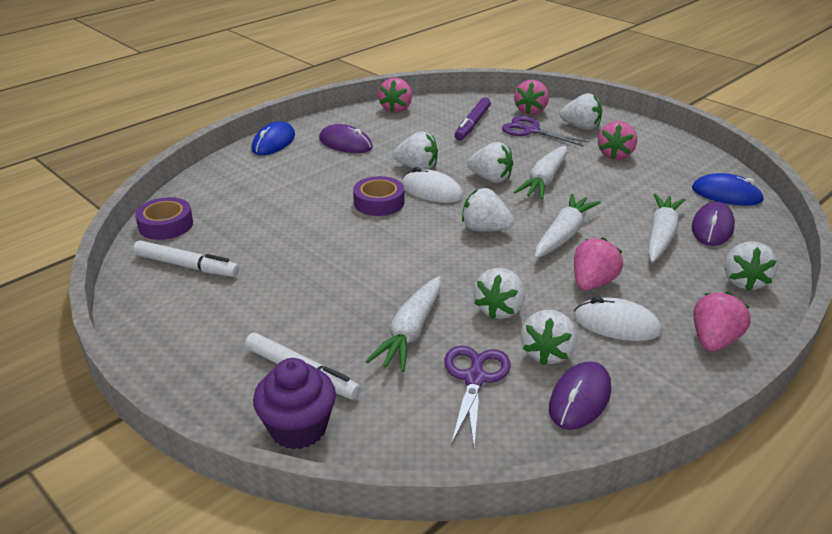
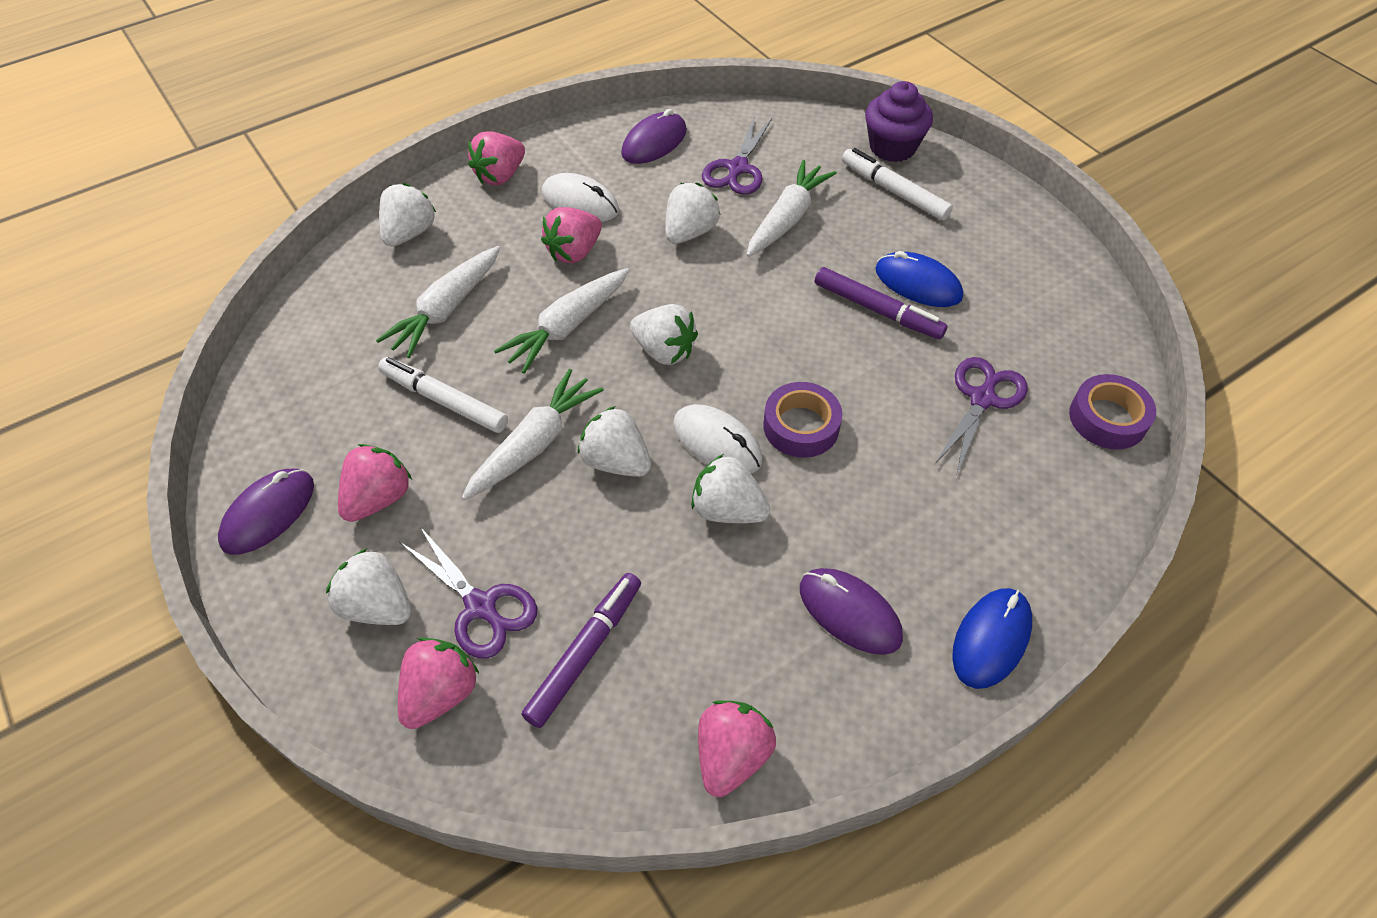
camera: 170 degrees left, 20 degrees up
(186, 266) = (1049, 337): white marker -> white marker (444, 401)
(252, 226) = (982, 399): none -> purple scissors
(324, 269) = (877, 310): none -> purple marker
(547, 353) = (662, 183): white strawberry -> none
(712, 228) = (371, 314): purple mouse -> purple mouse (268, 513)
(726, 194) = (292, 373): blue mouse -> blue mouse (918, 283)

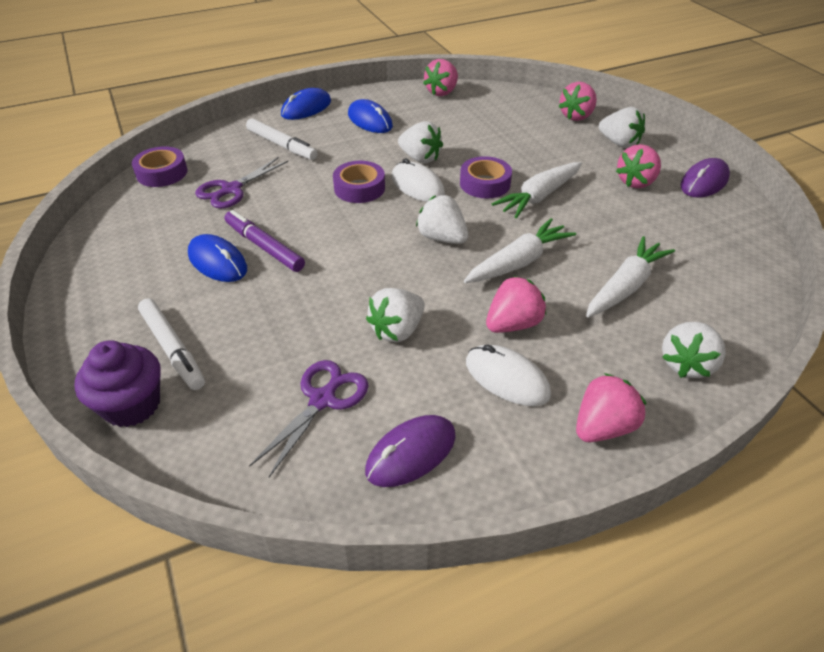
camera: 170 degrees left, 10 degrees down
(444, 401) = (608, 225): white marker -> white marker (282, 145)
(480, 606) = (562, 138): purple scissors -> none
(585, 652) = (506, 121): purple marker -> none
(616, 461) = (485, 184): white strawberry -> purple tape
(787, 218) = (296, 333): white carrot -> none
(849, 613) = (370, 120): purple mouse -> blue mouse

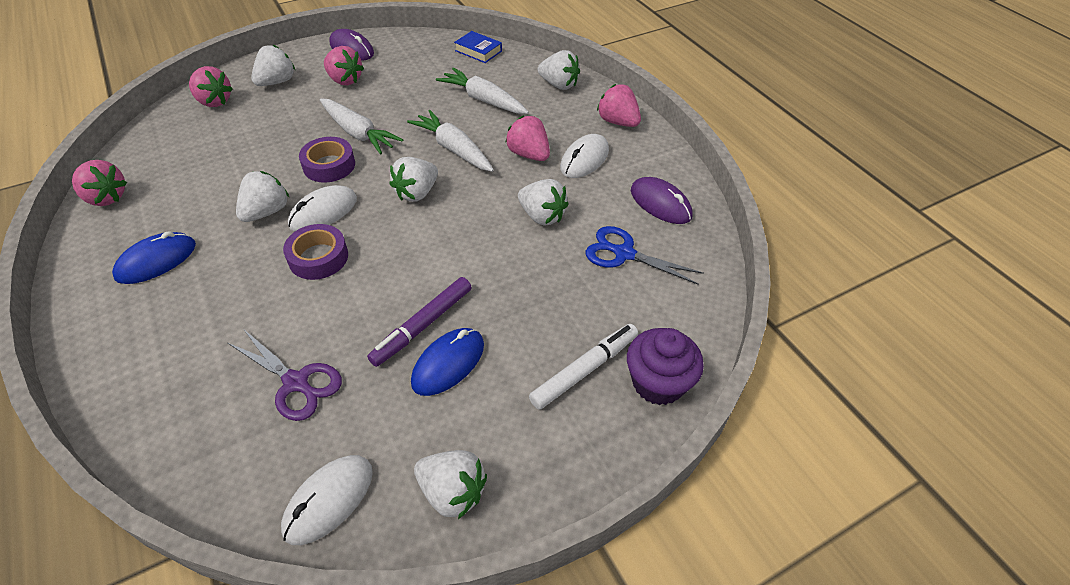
camera: 95 degrees left, 5 degrees up
(99, 265) = (452, 492): none -> white strawberry
(127, 211) = (329, 500): none -> white mouse
(162, 173) = (230, 484): purple tape -> none
(282, 145) = (192, 346): white marker -> none
(306, 108) = (87, 334): blue mouse -> none
(322, 400) = (624, 254): purple scissors -> blue scissors
(747, 283) = (478, 51): none -> blue book

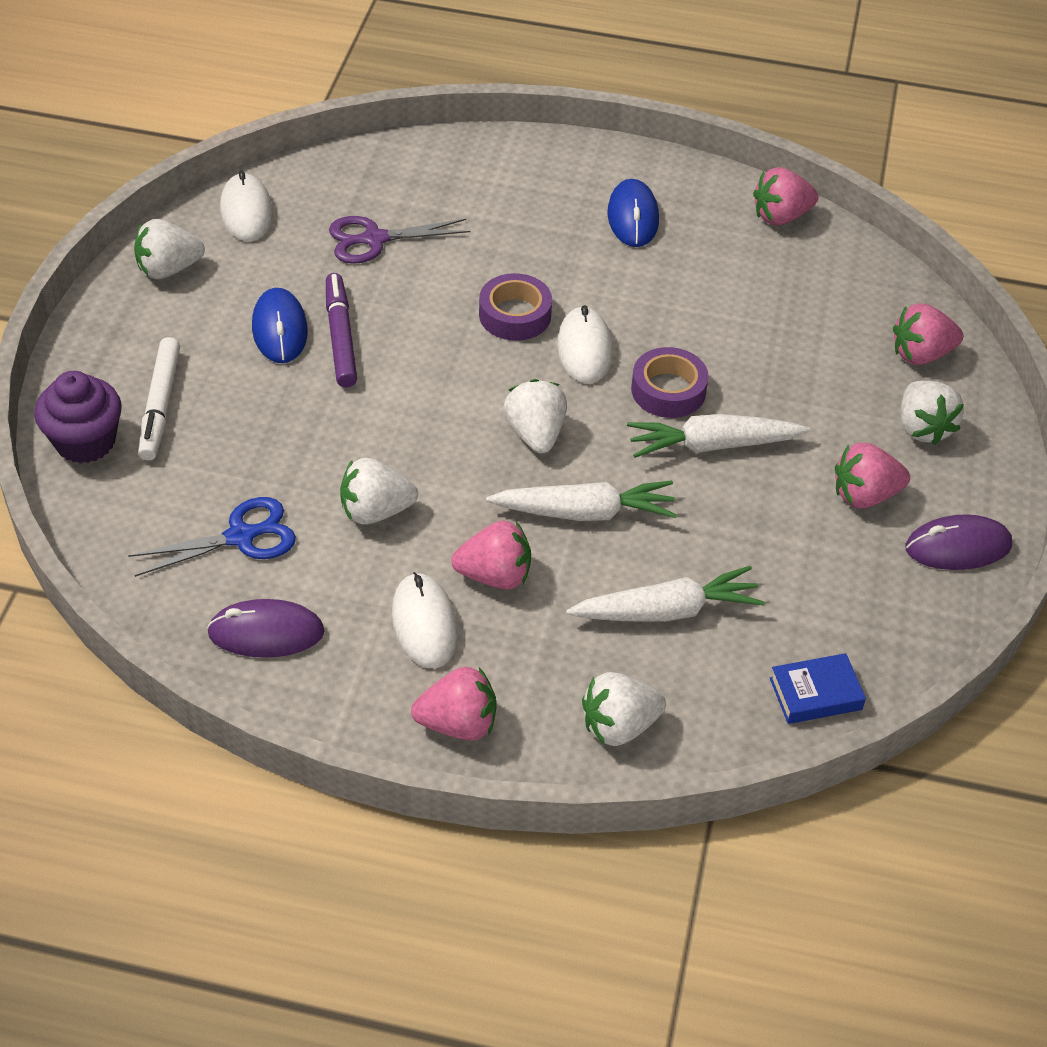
camera: 130 degrees right, 0 degrees up
(266, 212) = (632, 310): white strawberry -> none

